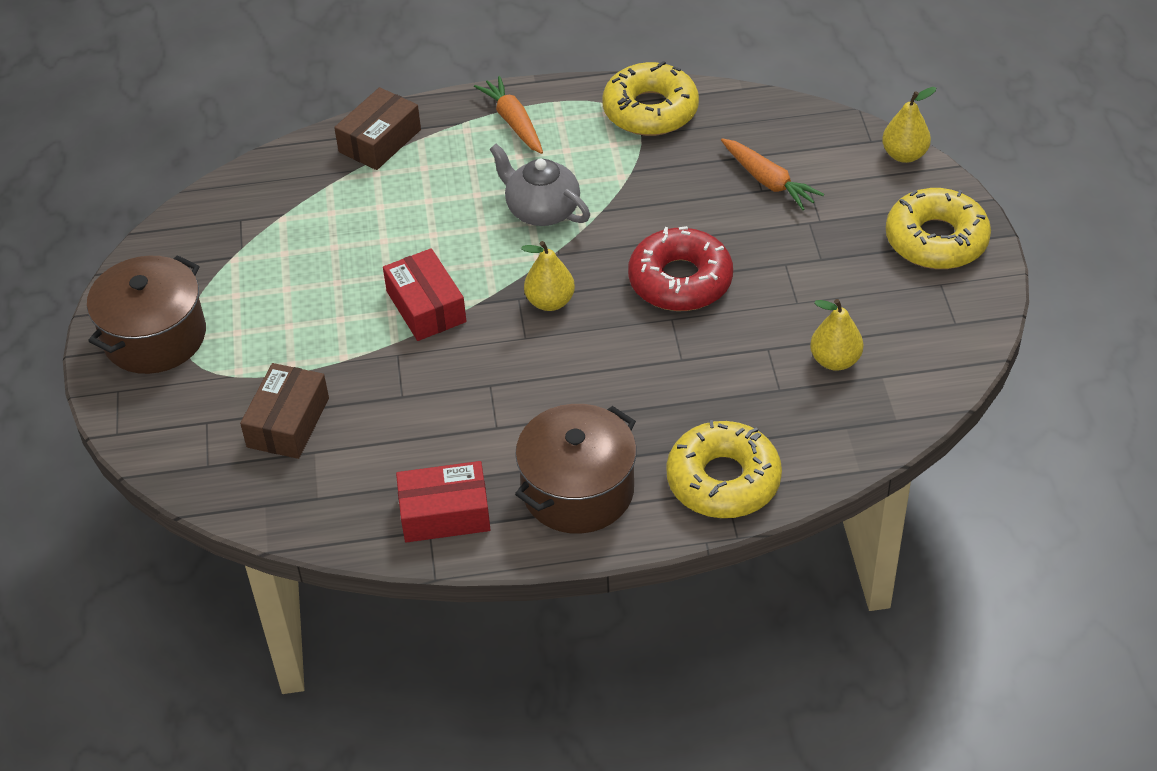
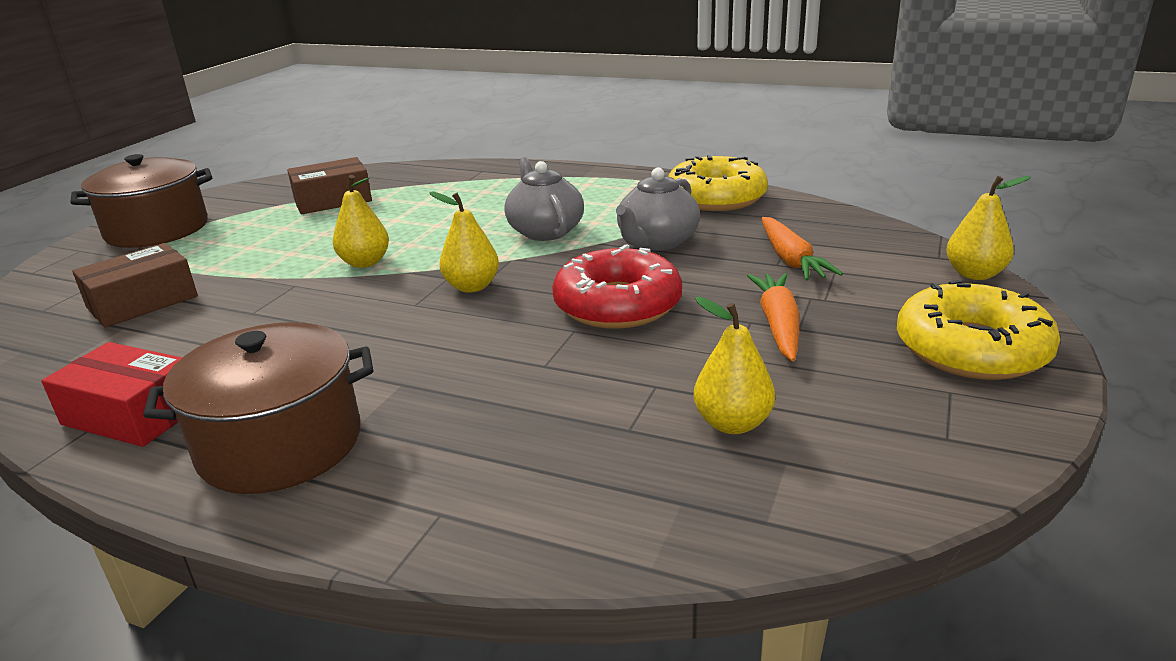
camera: 30 degrees right, 20 degrees down
(380, 141) = (473, 173): brown box -> brown box (332, 200)
(426, 306) = (365, 263): red box -> yellow pear
(513, 122) = (588, 183): orange carrot -> orange carrot (778, 325)
(649, 193) = (657, 242): none -> grey teapot
(723, 480) = (450, 501): yellow donut -> none

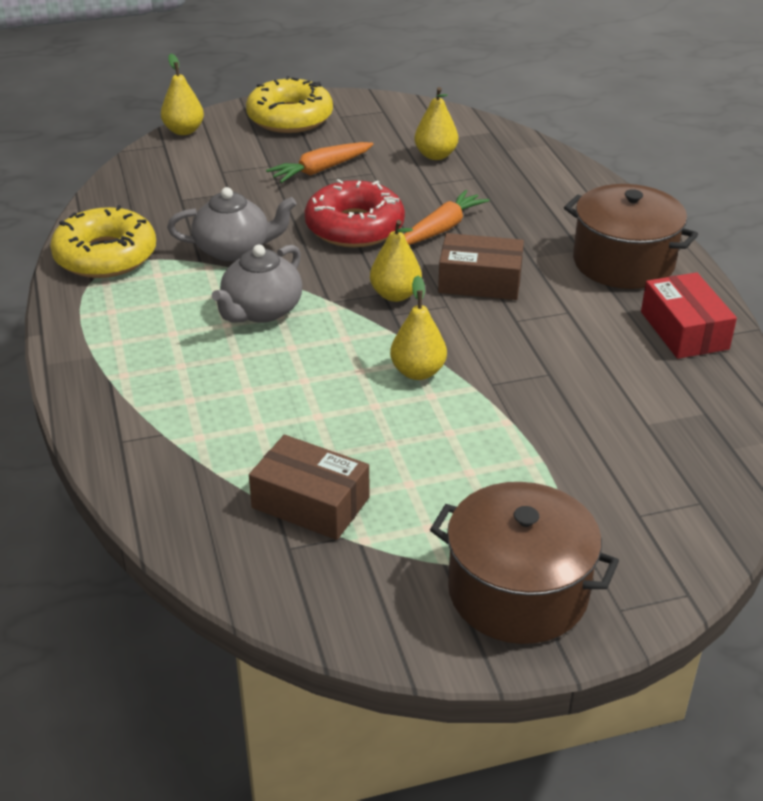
camera: 130 degrees left, 10 degrees up
(142, 302) = (614, 448): brown box -> brown box (480, 281)
(791, 260) = (217, 190): orange carrot -> orange carrot (441, 229)

